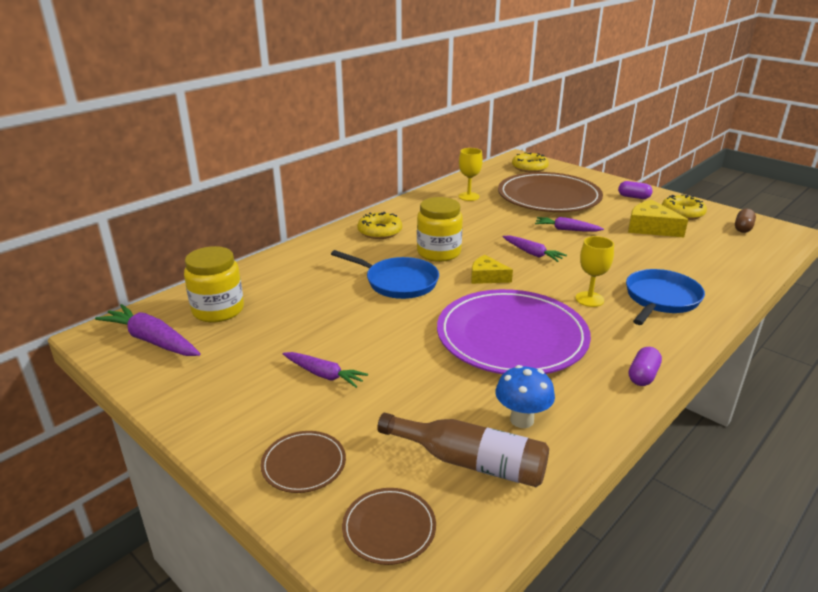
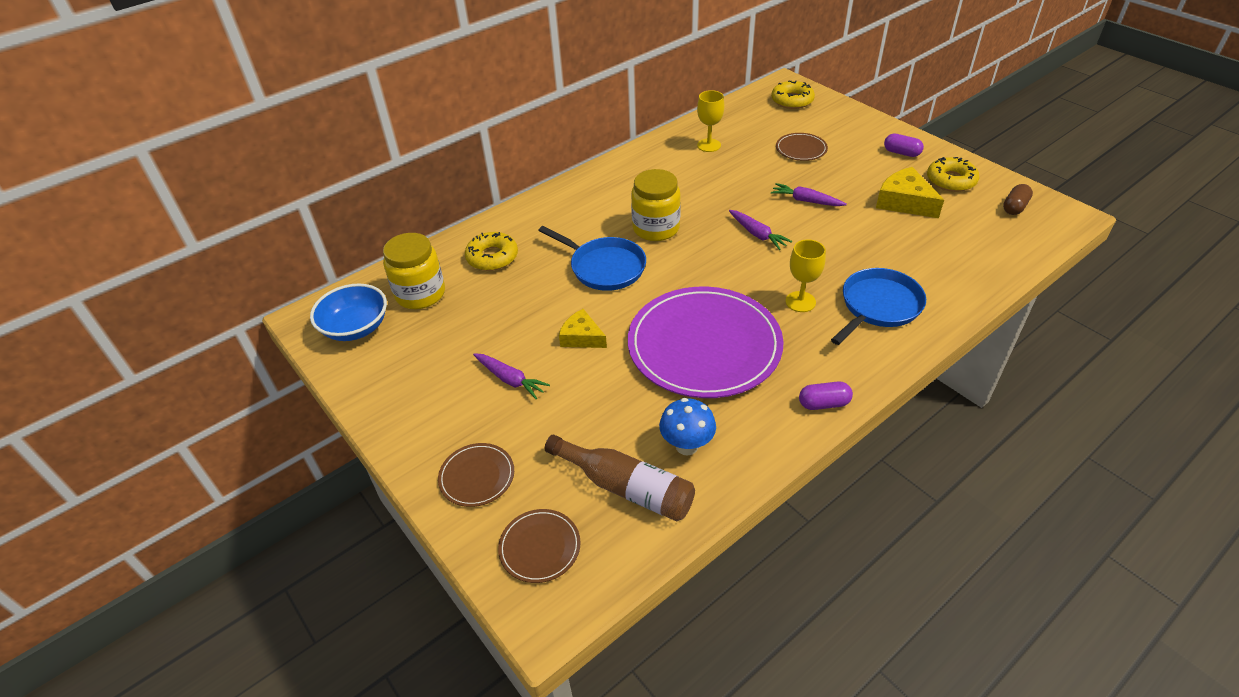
camera: 10 degrees right, 15 degrees up
(152, 340) = (356, 328): purple carrot -> blue bowl
(380, 231) = (599, 194): yellow donut -> yellow donut (492, 257)
(487, 277) = (699, 265): yellow cheese -> yellow cheese (582, 337)
(549, 197) = (801, 149): brown plate -> brown plate, size x0.43
(642, 375) = (823, 403): purple capsule -> purple capsule turned 45 degrees clockwise

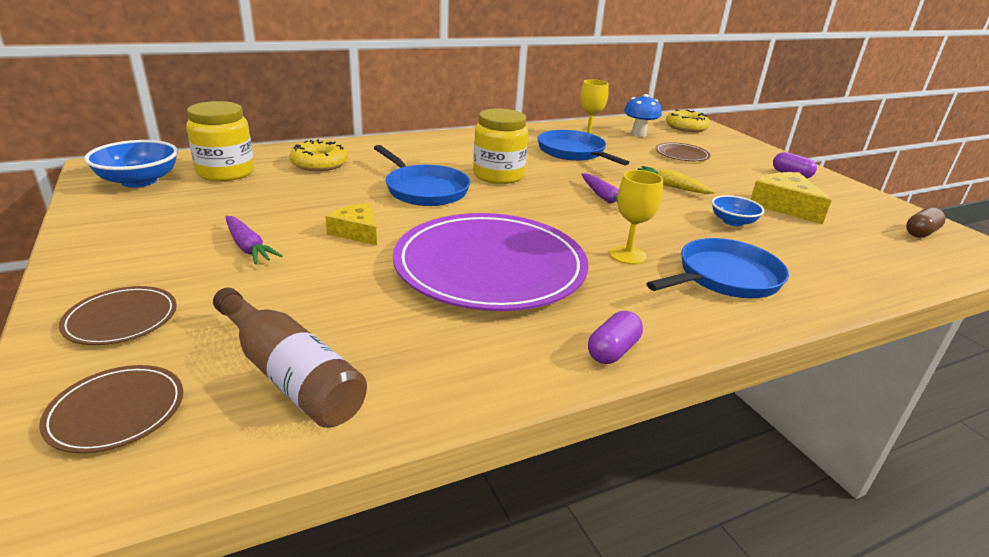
camera: 10 degrees right, 15 degrees down
(687, 446) = (402, 351): blue mushroom -> blue mushroom (638, 134)
(705, 173) = (573, 152): none -> blue pan
(806, 201) = (671, 186): purple carrot -> yellow carrot
(823, 403) = (612, 350): purple capsule -> purple capsule turned 60 degrees counterclockwise
(868, 236) = (733, 222): none -> blue bowl
(951, 180) = (844, 201): yellow donut -> none

